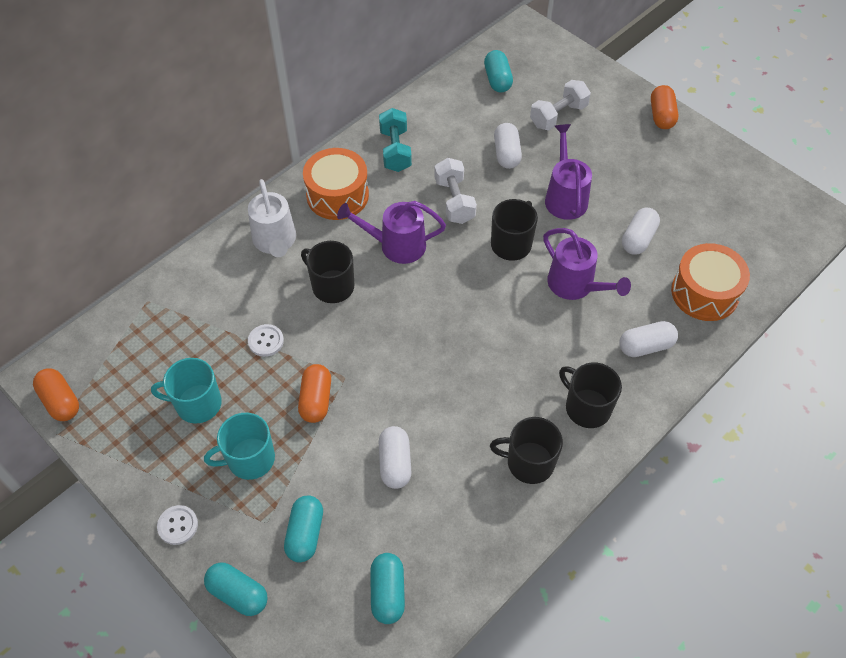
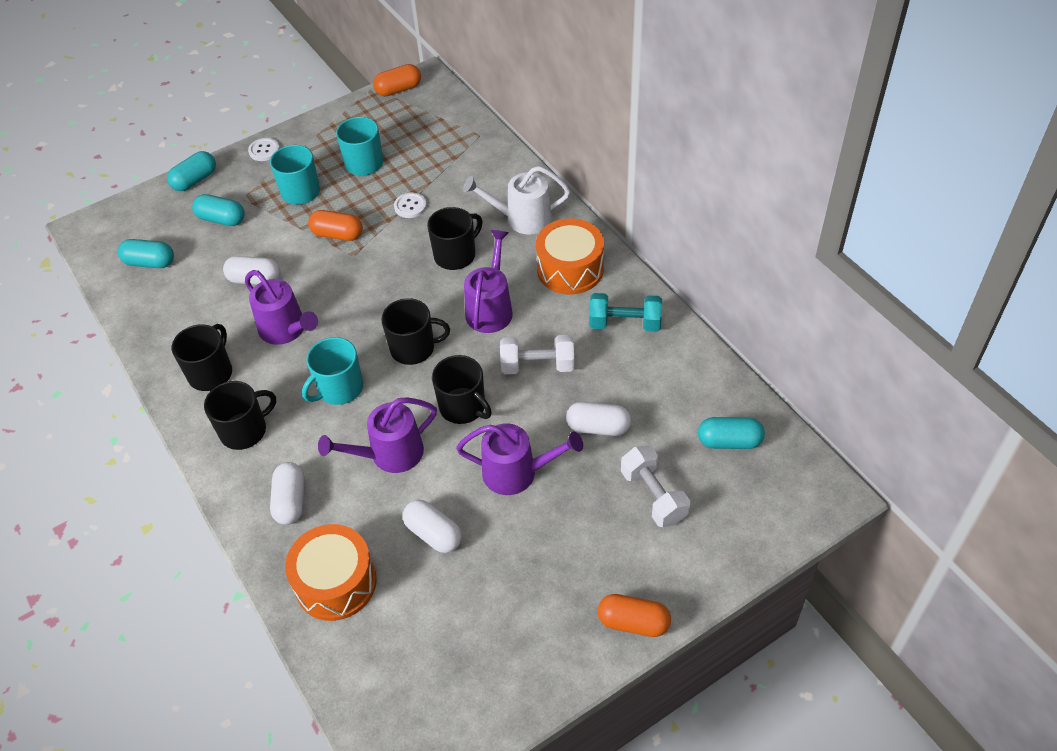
camera: 105 degrees right, 5 degrees down
(456, 294) = (413, 348): none -> black mug
(458, 409) = (286, 330): none -> purple watering can
(517, 342) = (339, 388): none -> turquoise mug

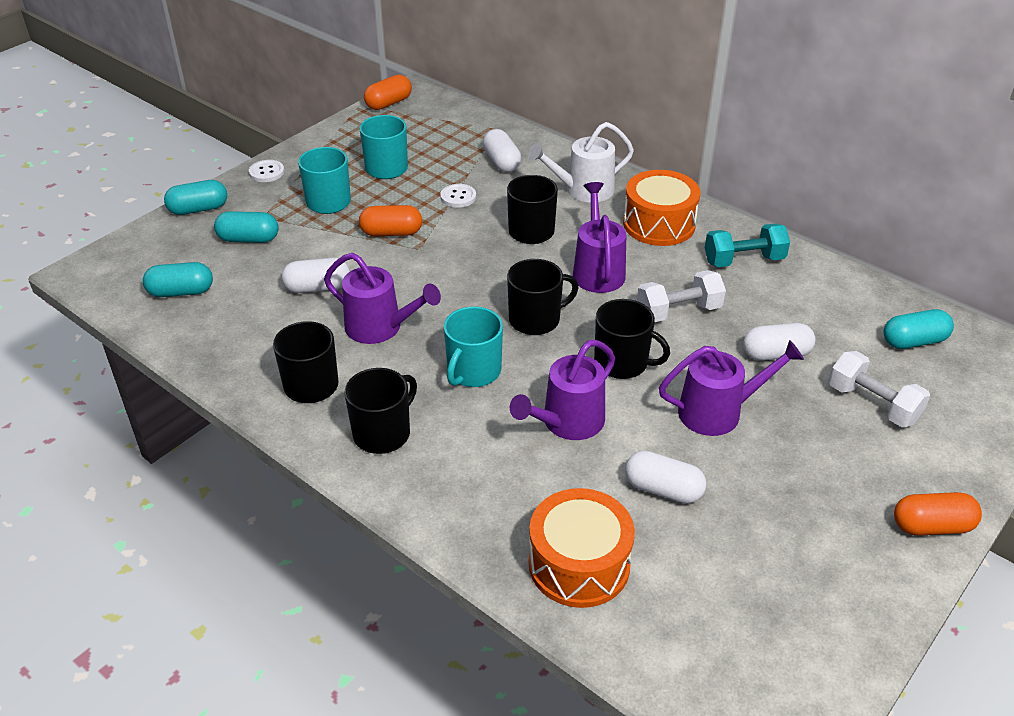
camera: 20 degrees left, 10 degrees down
(195, 180) = (198, 209): turquoise capsule -> turquoise capsule turned 45 degrees clockwise
(290, 501) = (477, 492): white capsule -> white capsule (501, 162)

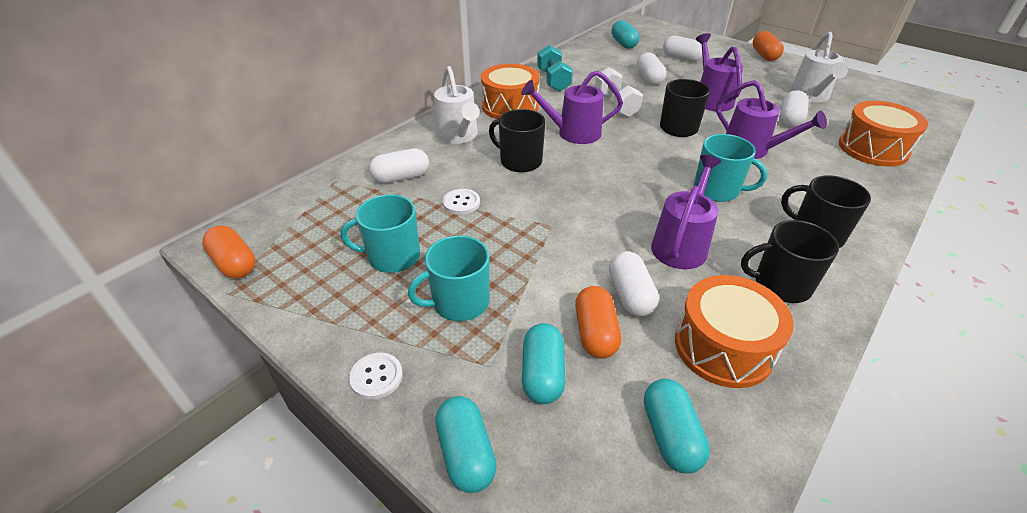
camera: 90 degrees left, 0 degrees up
(248, 331) = (723, 347): none -> orange drum
(391, 233) = (525, 245): orange capsule -> orange capsule (595, 333)
(535, 319) = (642, 161): black mug -> none
(756, 543) = (810, 96): none -> white watering can
(872, 404) = (681, 58): white dumbbell -> white capsule

